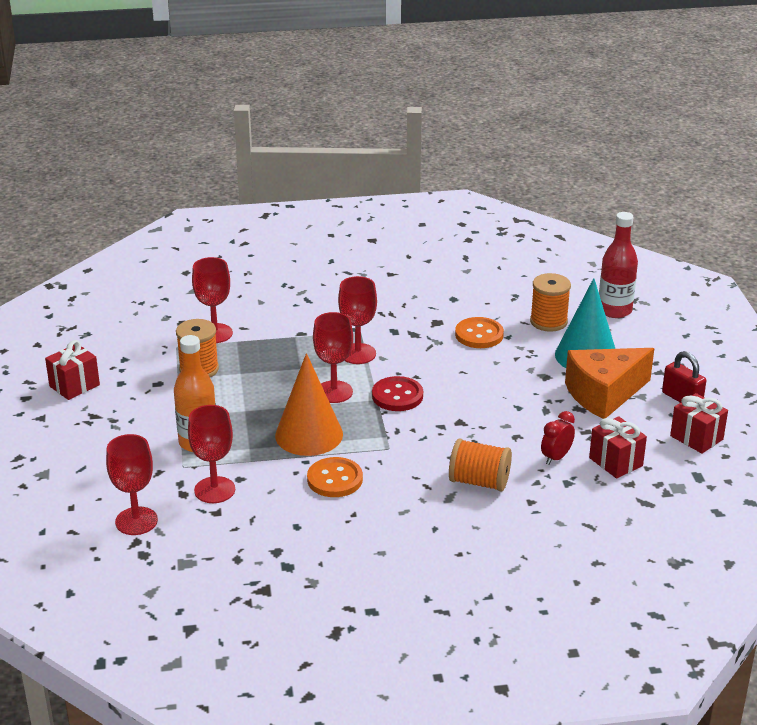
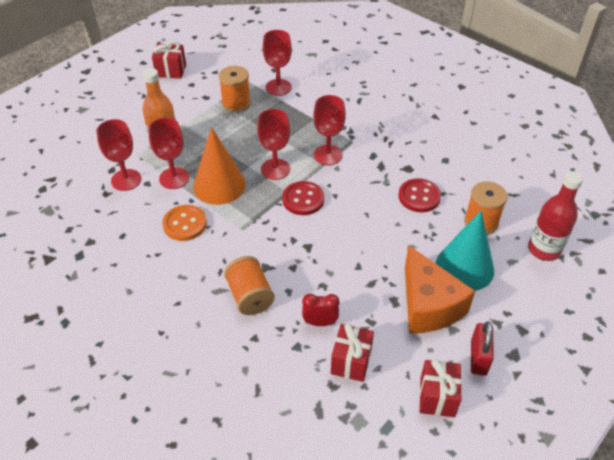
camera: 50 degrees right, 15 degrees up
(136, 521) = (70, 167): red goblet -> red goblet (174, 178)
(479, 335) = (419, 197): orange button -> red button
(604, 394) = (428, 305): orange cheese -> orange cheese turned 135 degrees counterclockwise

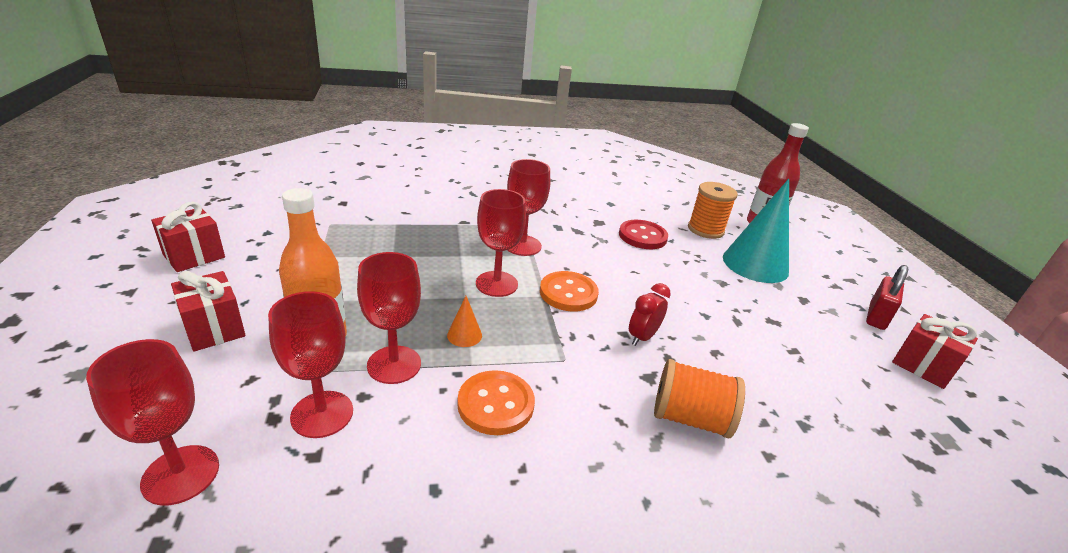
camera: 55 degrees left, 15 degrees down
(219, 185) = (464, 335): orange cone -> orange cone, size x0.41
(236, 103) = (347, 249): orange spool -> none
(278, 87) = (374, 215): red goblet -> red goblet (181, 474)
(303, 199) = (568, 293): red button -> orange button
(320, 322) = (774, 385): red clock -> red clock (642, 337)
(351, 361) = (849, 395): red gift -> red gift (214, 329)
(428, 305) = (792, 306): orange cheese -> none
(478, 357) = (876, 317): red padlock -> red padlock turned 75 degrees clockwise

